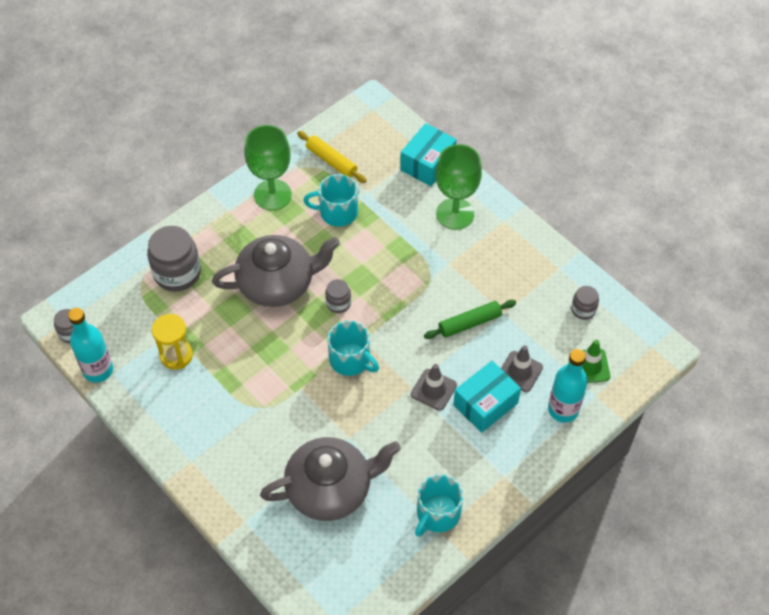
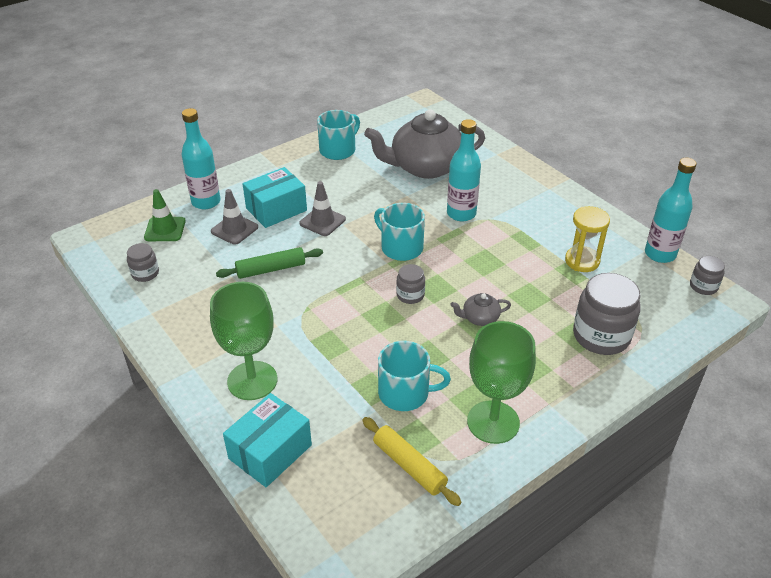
camera: 175 degrees left, 15 degrees down
(277, 283) = (479, 318): grey teapot -> grey teapot, size x0.41
(290, 412) = (461, 214): none -> turquoise bottle

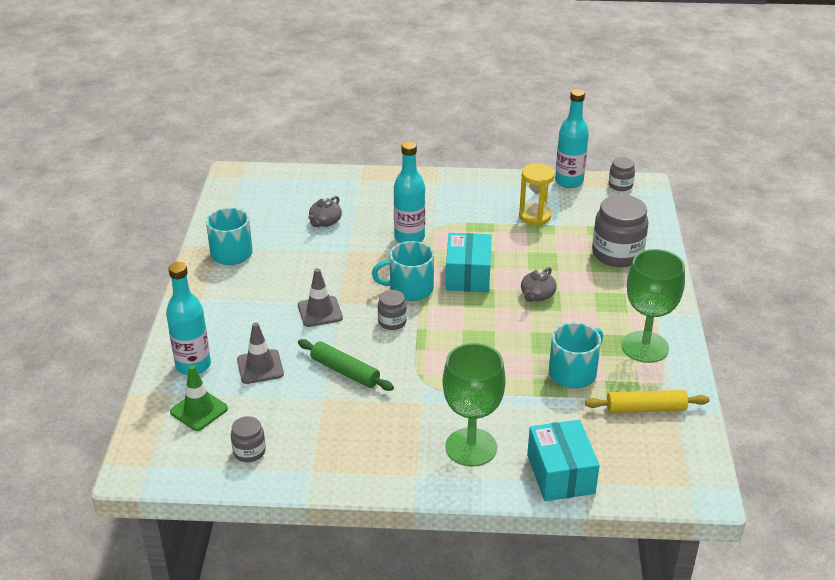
camera: 50 degrees left, 5 degrees down
(271, 269) = (345, 371): green rolling pin -> green rolling pin turned 75 degrees counterclockwise
(276, 209) = (266, 329): turquoise box -> turquoise box (468, 275)
(410, 295) = (472, 314): grey jar -> grey jar (392, 322)
(425, 167) = (325, 222): grey teapot -> grey teapot, size x0.41

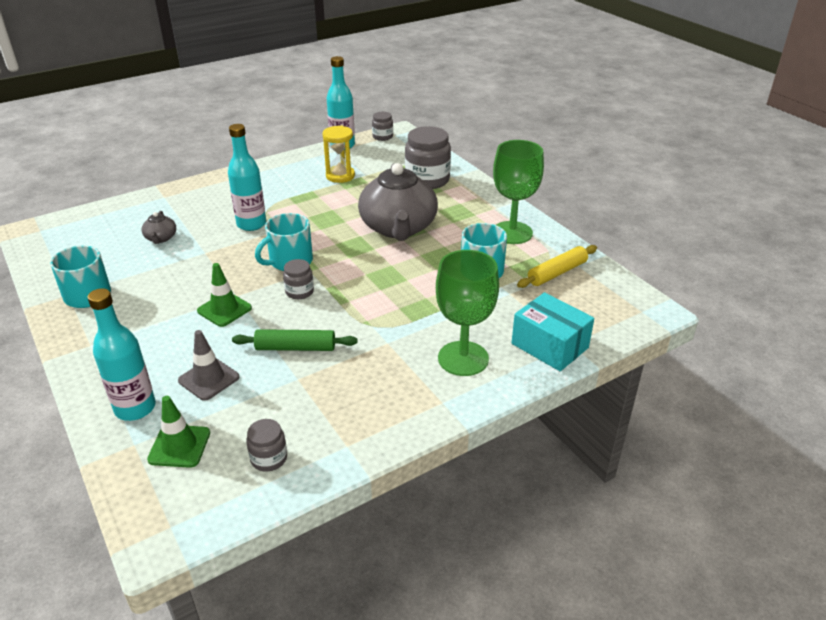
camera: 35 degrees left, 0 degrees up
(320, 312) = (224, 309): grey traffic cone -> green traffic cone
(468, 275) = (329, 234): turquoise box -> none
(537, 295) = (398, 228): grey teapot -> grey teapot, size x2.41

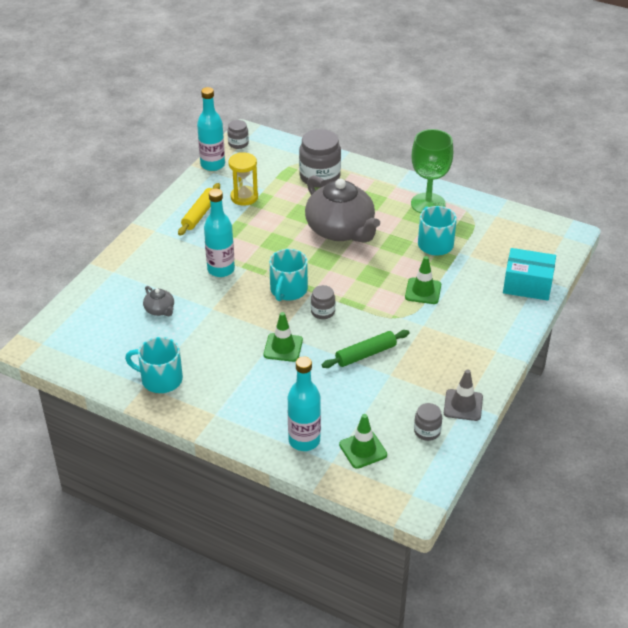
camera: 30 degrees left, 5 degrees up
(209, 379) = (331, 400): grey traffic cone -> grey traffic cone (463, 405)
(422, 309) = (423, 291): none -> green traffic cone
(463, 358) = (482, 316): green goblet -> none
(557, 273) = (487, 227): yellow rolling pin -> yellow rolling pin (200, 214)

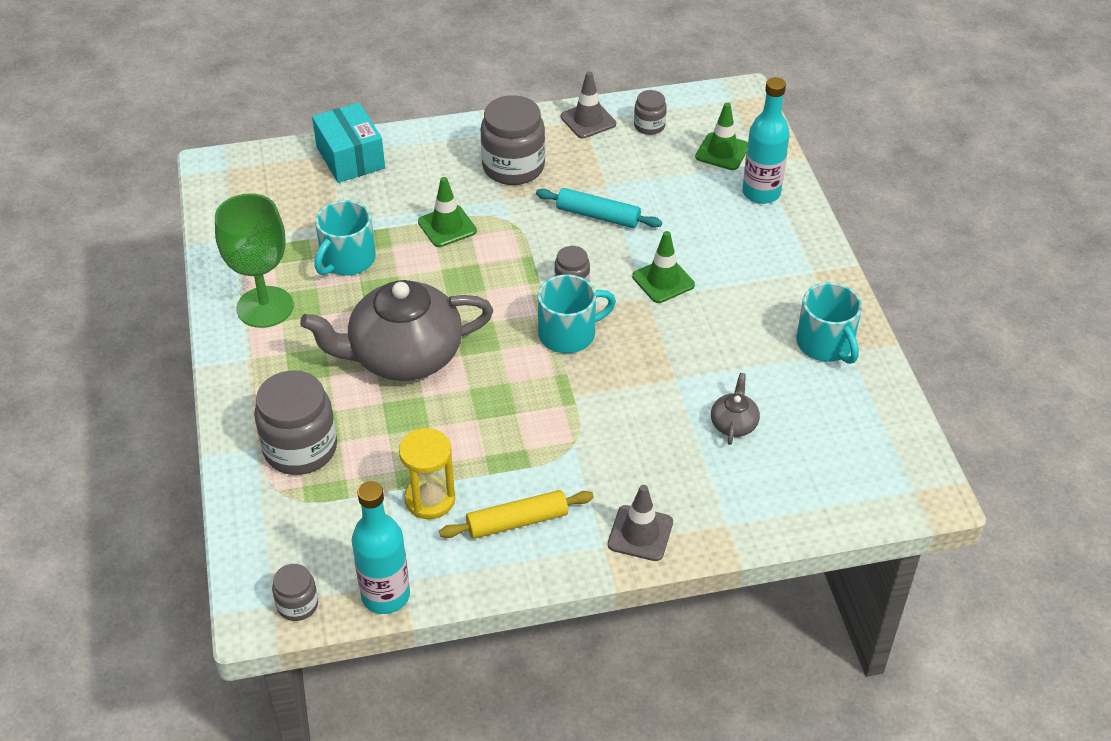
camera: 130 degrees left, 5 degrees up
(145, 244) = (640, 533): none -> grey traffic cone
(221, 269) = (602, 418): turquoise bottle -> none
(340, 230) = (404, 356): grey teapot -> grey teapot turned 120 degrees counterclockwise
(366, 354) = (598, 216): green rolling pin -> turquoise rolling pin
(449, 345) = (513, 167): none -> grey jar

